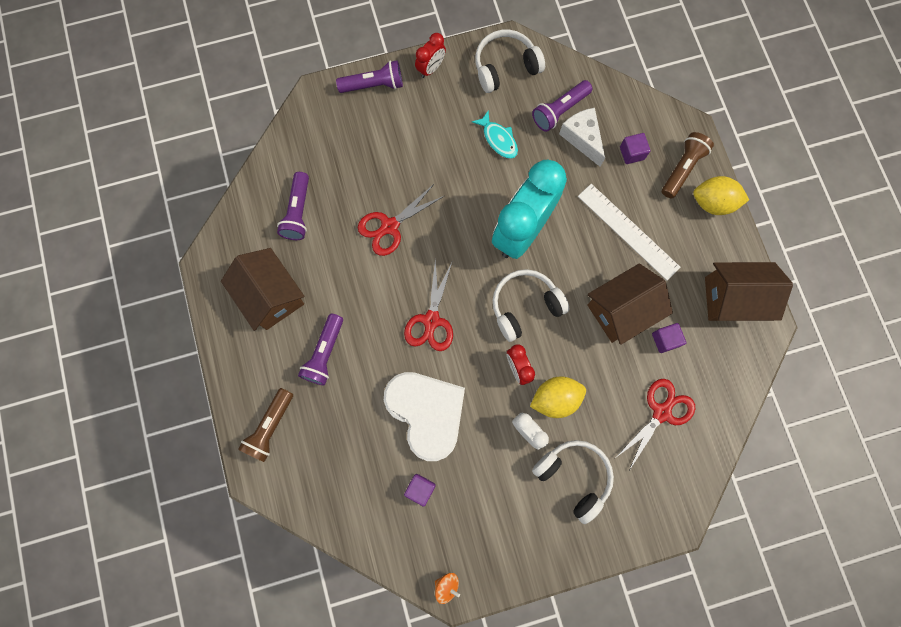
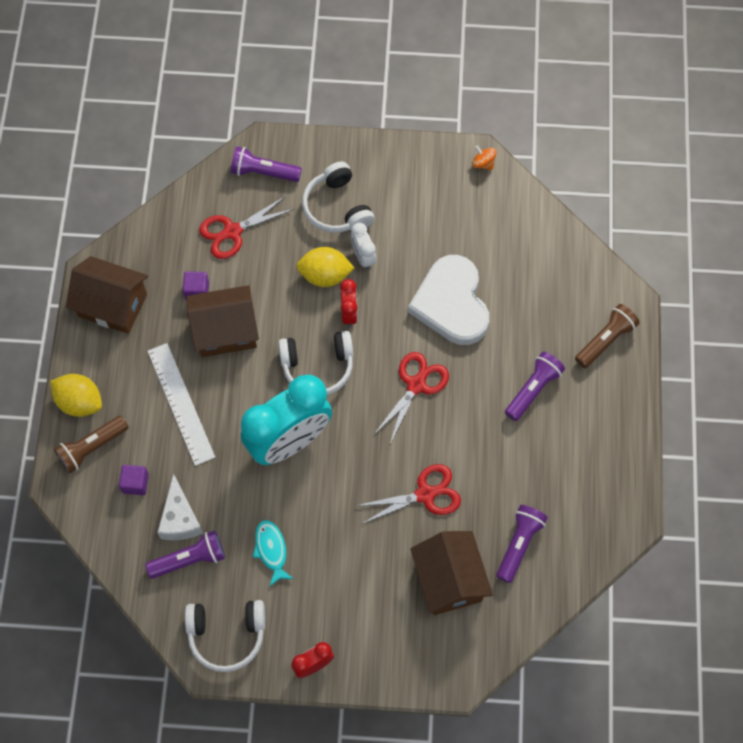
camera: 160 degrees left, 10 degrees down
(271, 296) = (572, 464): brown house -> brown house (449, 580)
(374, 85) = (387, 667): purple flashlight -> purple flashlight (263, 172)
(420, 489) = (480, 243): purple cube -> none

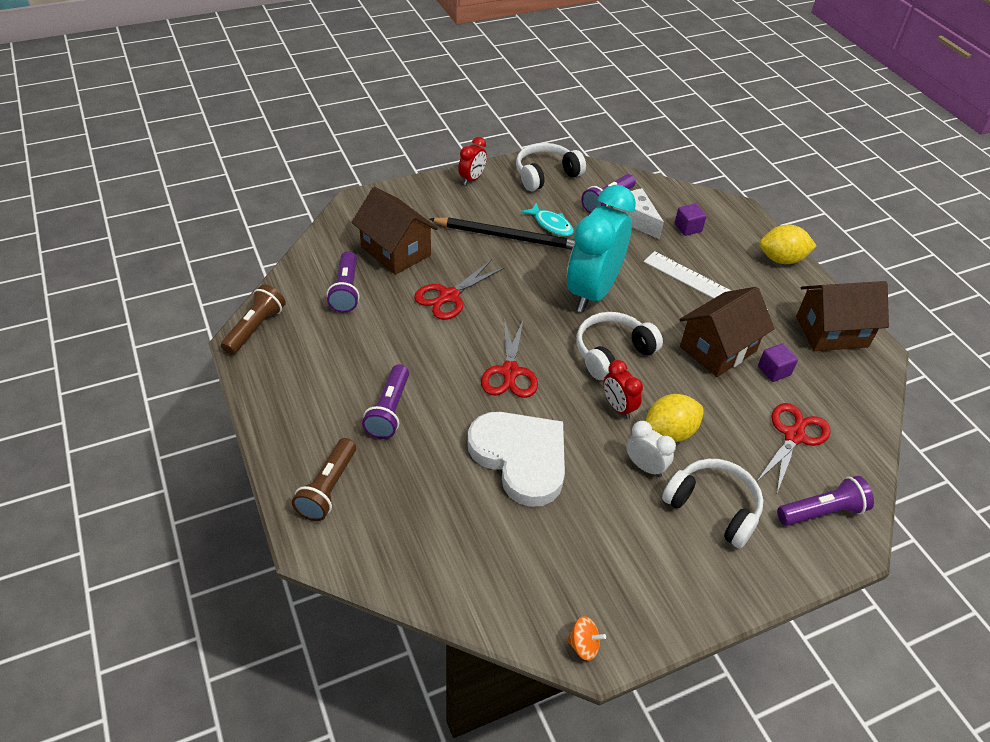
camera: 150 degrees right, 20 degrees down
(92, 448) = (741, 236): brown flashlight -> brown flashlight (255, 328)
(326, 552) = (507, 236): none -> black pencil

